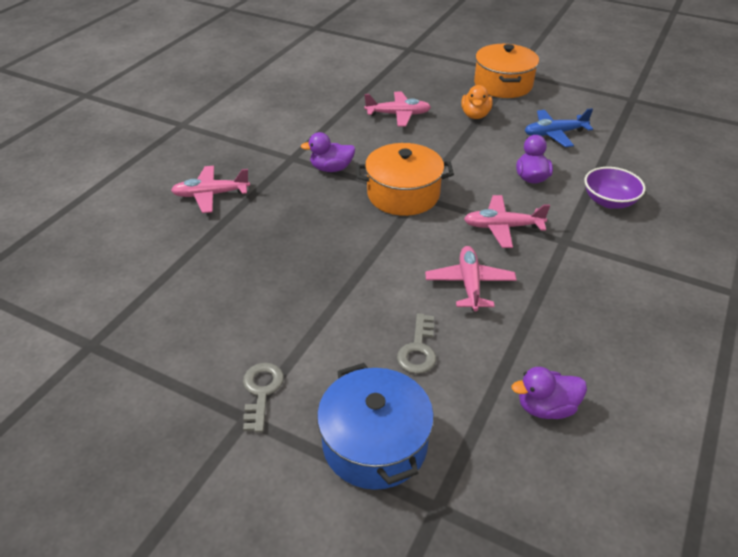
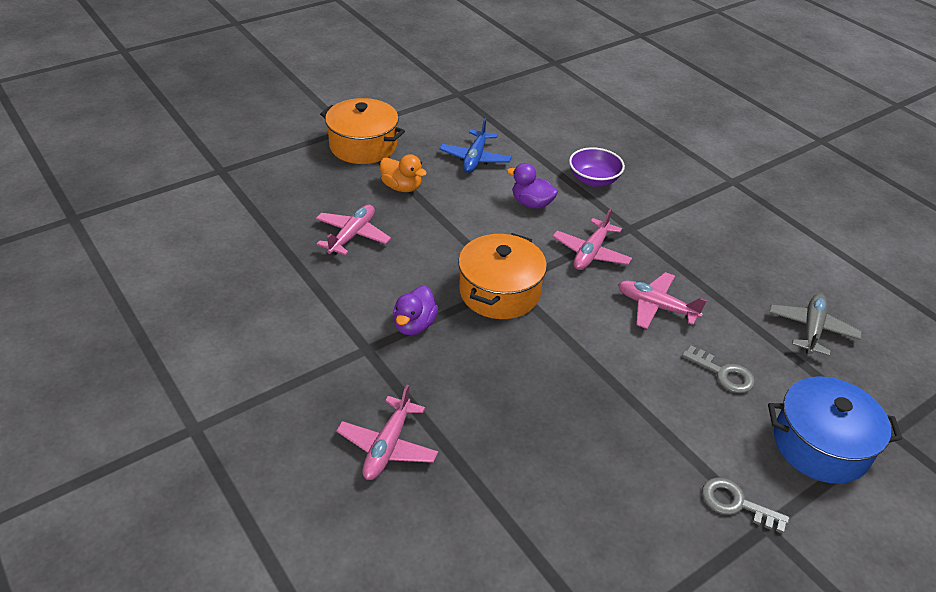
camera: 65 degrees left, 0 degrees up
(546, 407) = (811, 329): purple duck -> grey plane

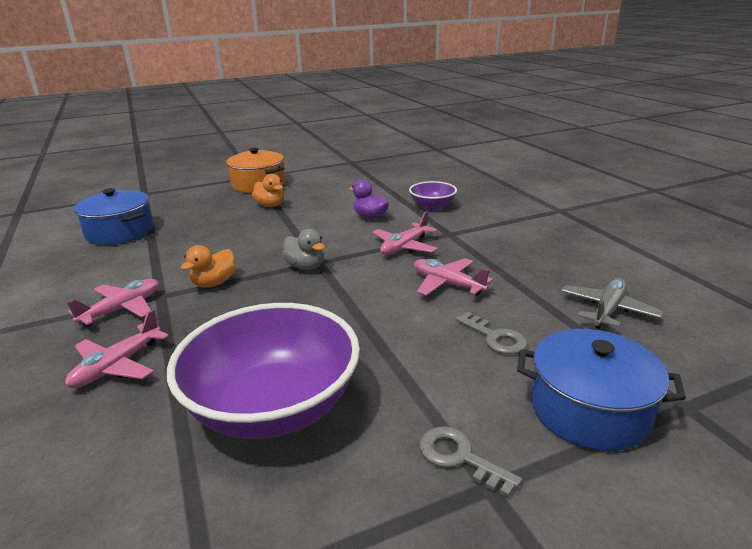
camera: 15 degrees right, 15 degrees down
(243, 248) = (120, 232): none -> blue pot
(352, 235) = (209, 229): pink plane -> pink plane (122, 309)
(414, 325) = (214, 283): purple duck -> orange duck
(475, 158) = (340, 192): blue plane -> none
(499, 292) = (305, 267): orange pot -> grey duck
(563, 474) = (273, 406): none -> purple bowl

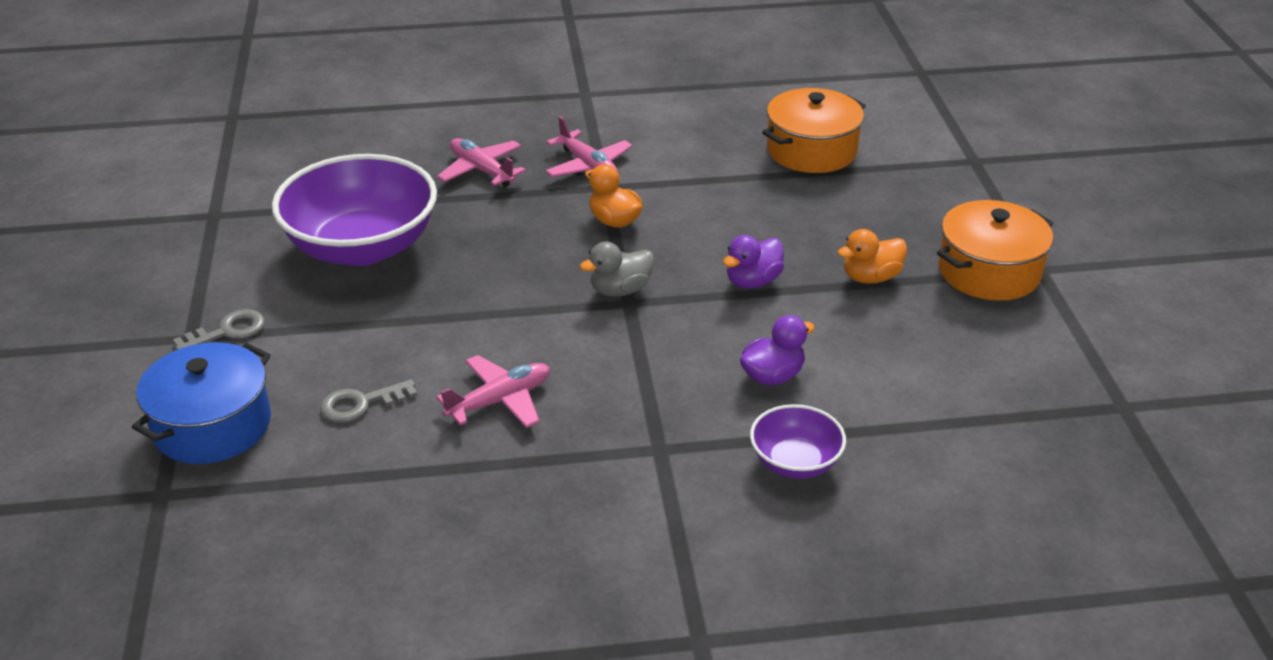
camera: 105 degrees right, 10 degrees up
(120, 232) = (811, 151): blue pot -> orange pot
(282, 231) = (753, 281): none -> purple duck
(404, 247) = (635, 388): pink plane -> none
(608, 310) = (344, 525): grey plane -> none

